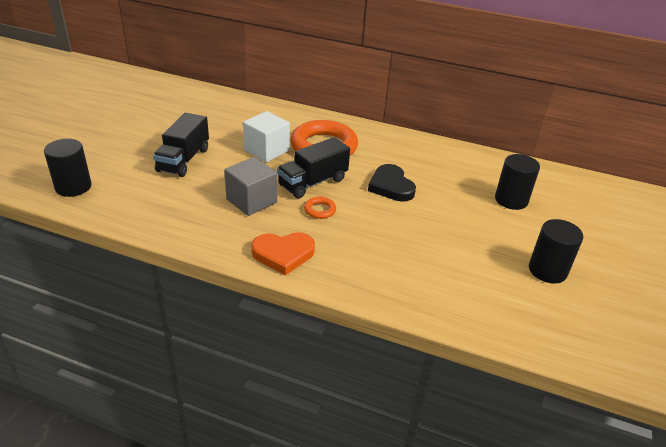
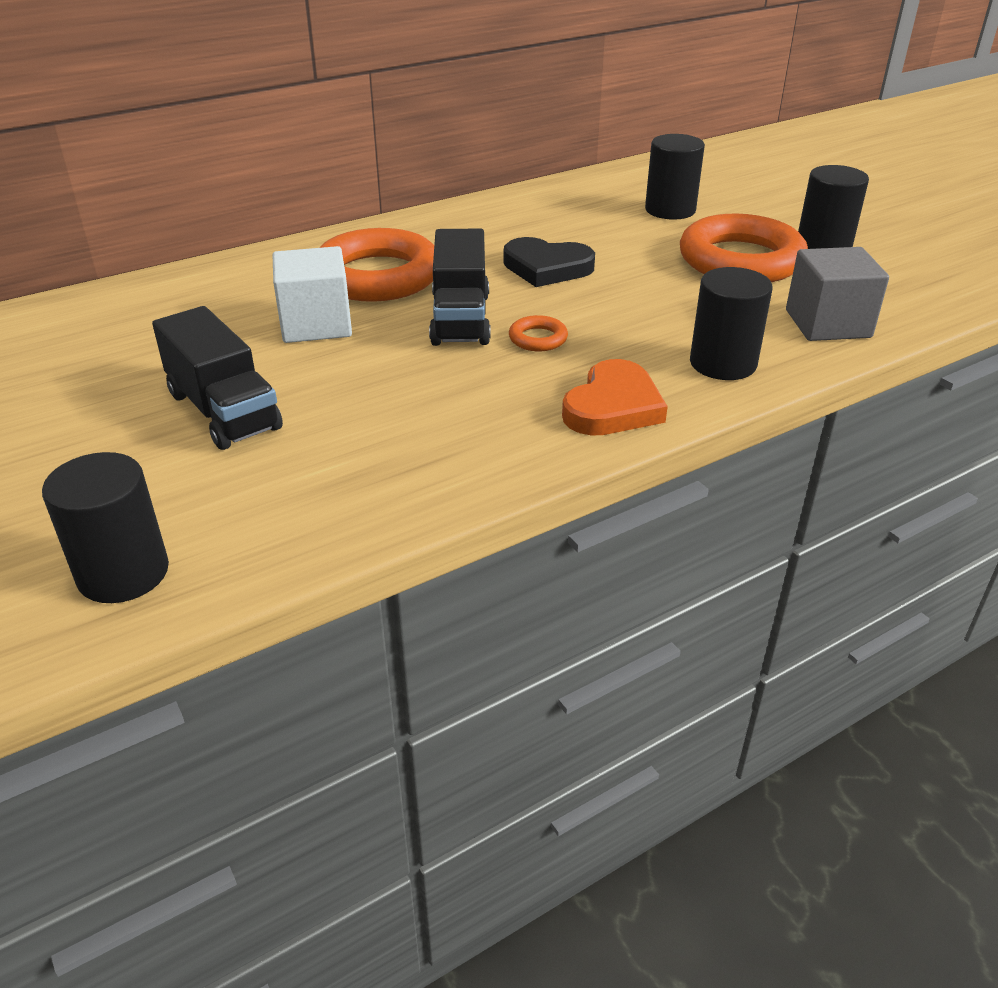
camera: 50 degrees left, 0 degrees up
(251, 201) = (441, 386): grey cube -> grey cube (827, 324)
(360, 275) = (723, 363): none -> black cylinder
(484, 245) = (740, 260): none -> orange ring

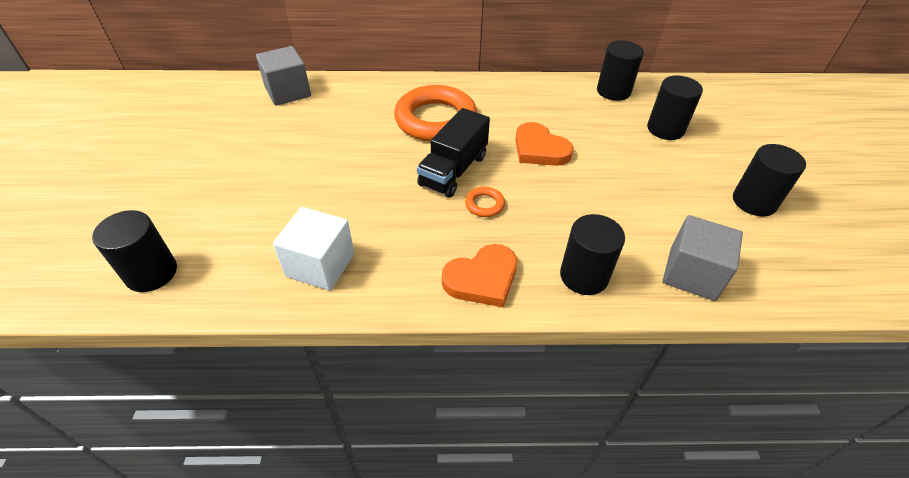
camera: 30 degrees right, 10 degrees up
(108, 307) = (288, 92): none -> grey cube
(224, 411) = (279, 186): black truck -> none
(316, 324) = (374, 143): white cube -> white cube (320, 265)
(547, 267) = (539, 149): black heart -> orange heart
(575, 191) = (613, 91): none -> black cylinder
(740, 260) = (677, 191): orange ring -> none

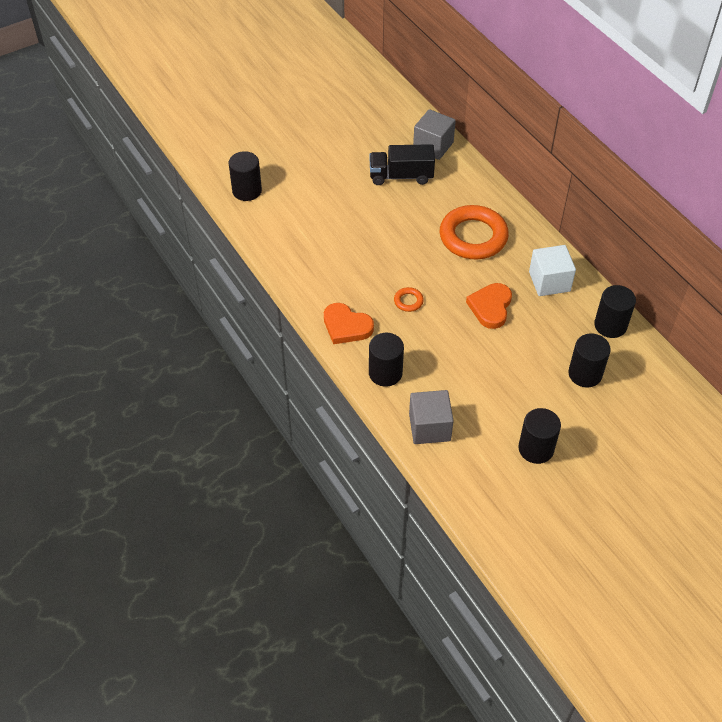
camera: 60 degrees right, 5 degrees up
(320, 265) = (302, 252): white cube -> white cube (549, 281)
(453, 170) = (427, 271): black truck -> black truck (401, 176)

